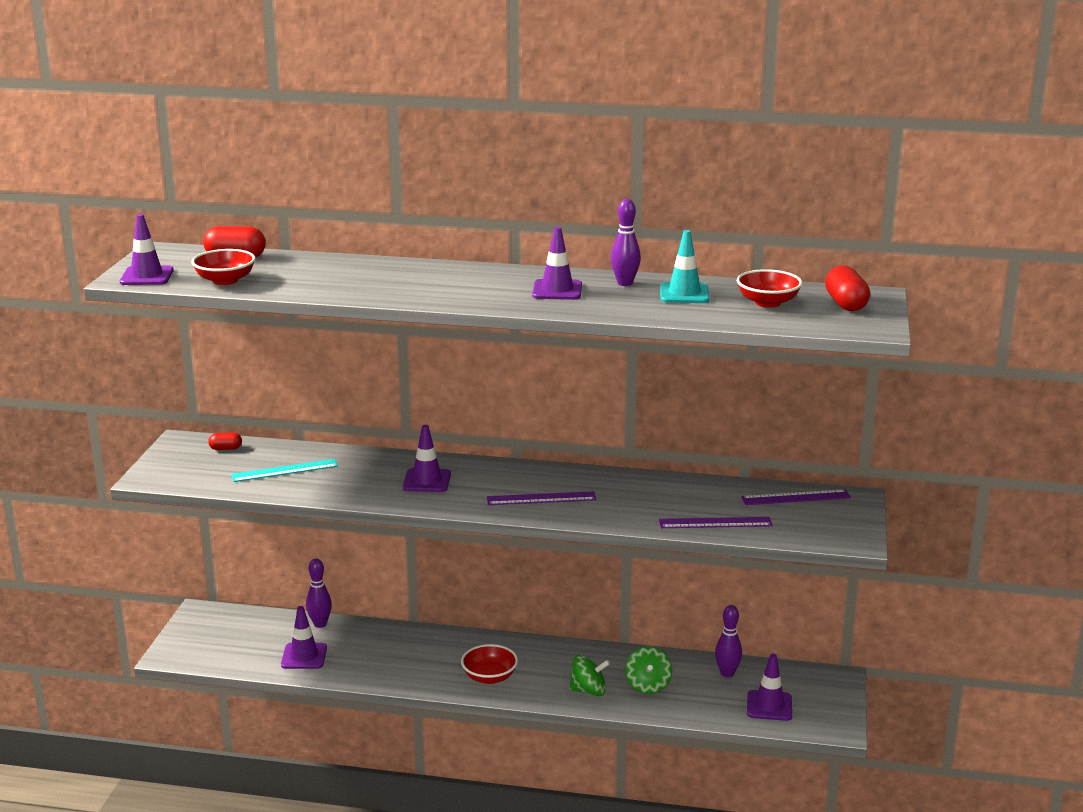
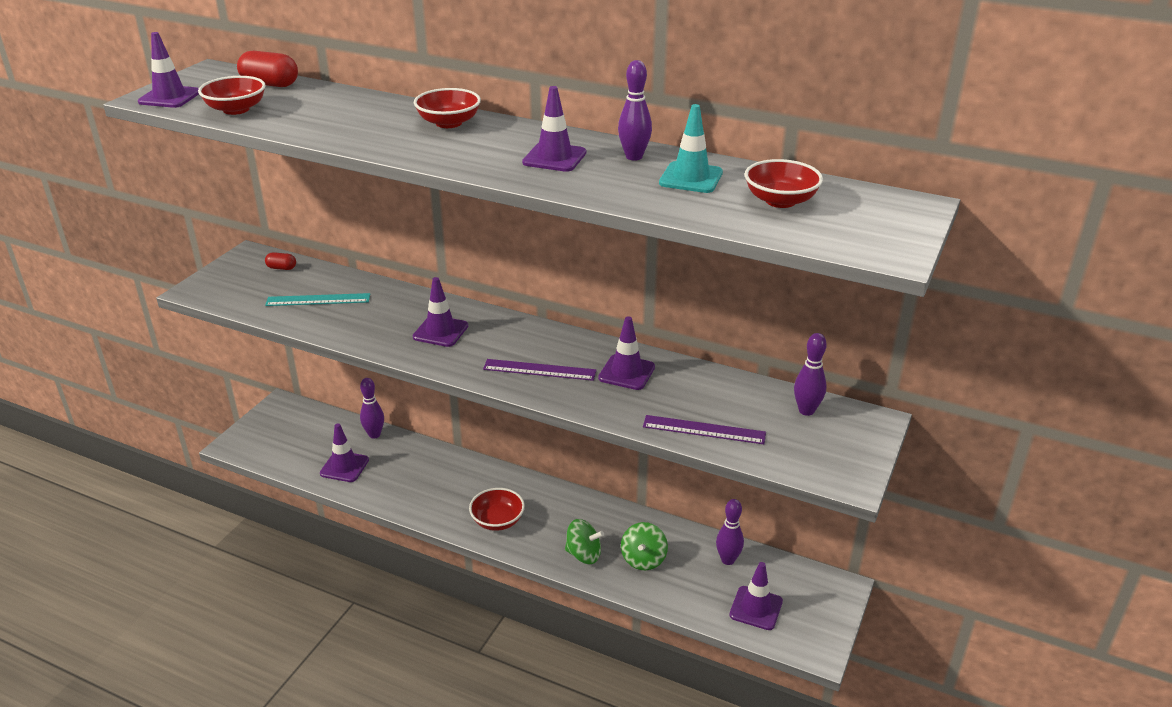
camera: 15 degrees right, 10 degrees up
(439, 273) = (449, 123): none -> red bowl
(623, 490) = (626, 372): none -> purple traffic cone
(796, 498) = (806, 410): purple ruler -> purple bowling pin
(846, 304) = (873, 214): red capsule -> none

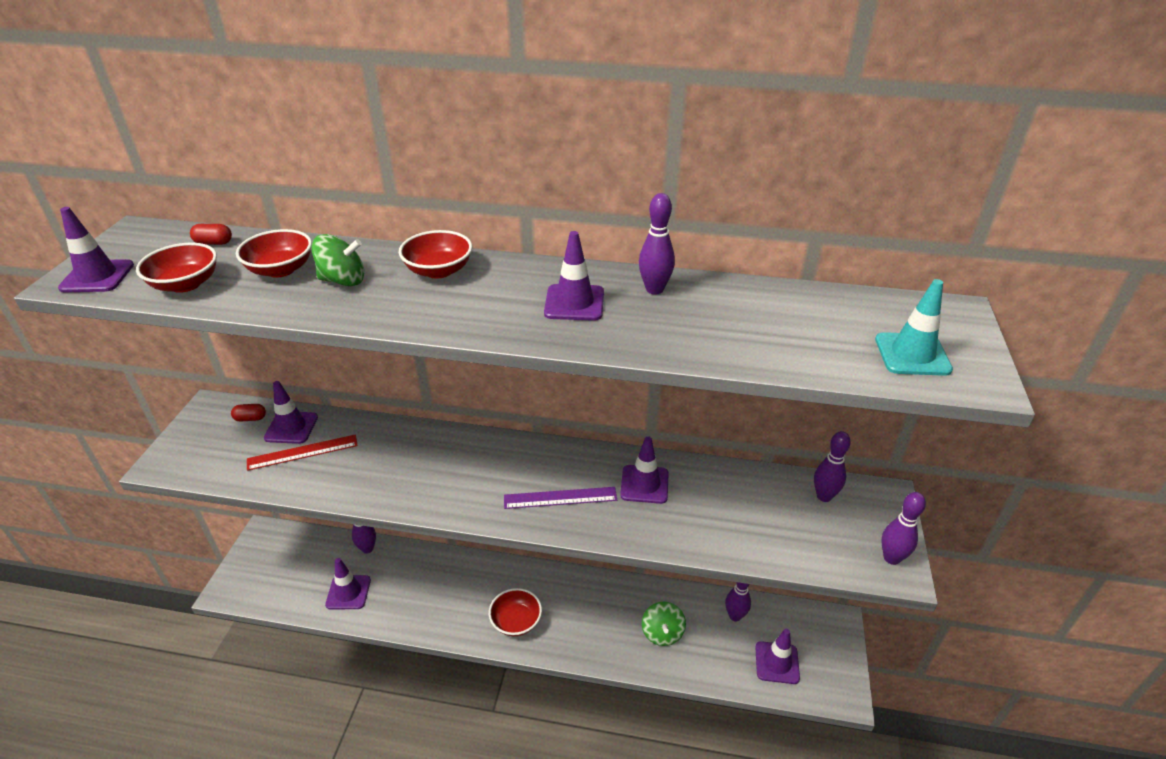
camera: 15 degrees left, 5 degrees up
(270, 84) = (214, 243): red capsule -> red capsule, size x0.57
(318, 300) = (302, 452): turquoise ruler -> red ruler
(440, 331) = (444, 469): purple traffic cone -> purple traffic cone (291, 427)
(583, 554) = (607, 641): green spinning top -> green spinning top (343, 280)
(691, 178) = (726, 310): turquoise traffic cone -> turquoise traffic cone (912, 354)
(704, 430) = (744, 539): purple ruler -> none
(780, 201) = (830, 327): red bowl -> red bowl (280, 269)
(849, 469) = (891, 558): none -> purple bowling pin

